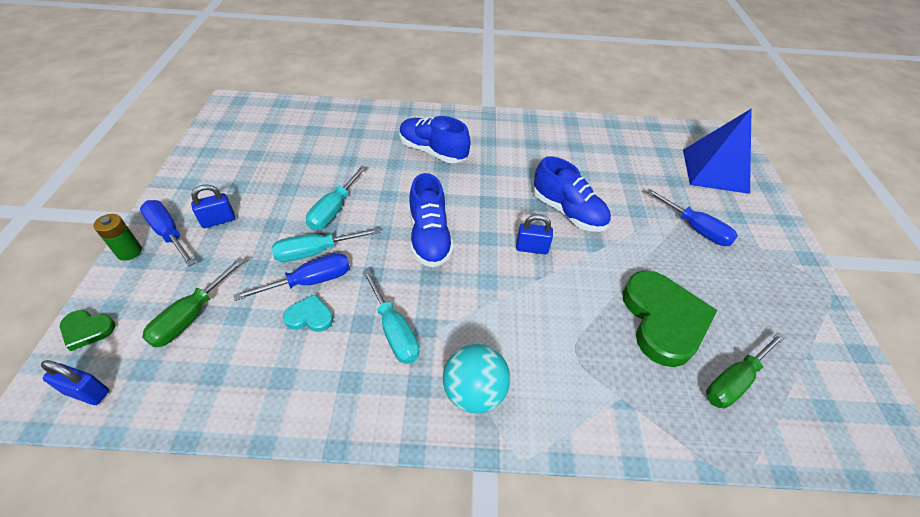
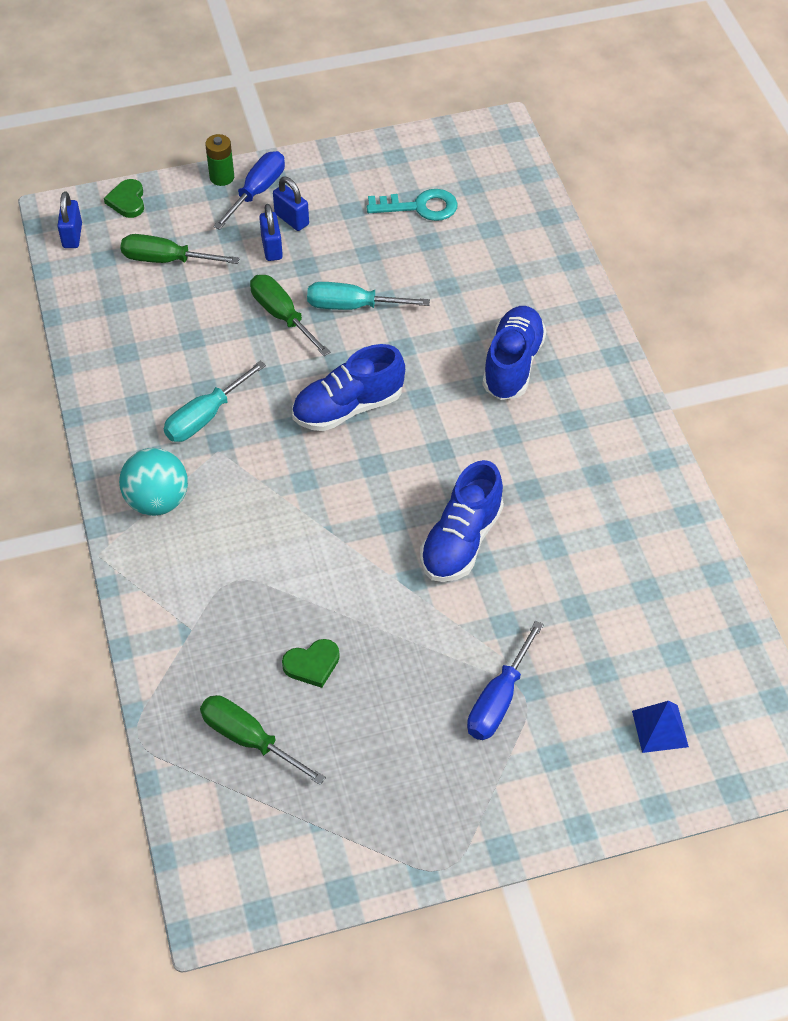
camera: 75 degrees right, 5 degrees up
(267, 153) = (420, 207): none -> turquoise key
(310, 281) = (240, 328): blue screwdriver -> none
(310, 316) = (198, 345): turquoise heart -> none
(315, 252) = (282, 316): turquoise screwdriver -> green screwdriver
(531, 248) = (374, 512): blue padlock -> blue padlock (272, 248)
(663, 320) = (312, 664): green heart -> green heart, size x0.45
(715, 170) = (660, 728): blue pyramid -> blue pyramid, size x0.48

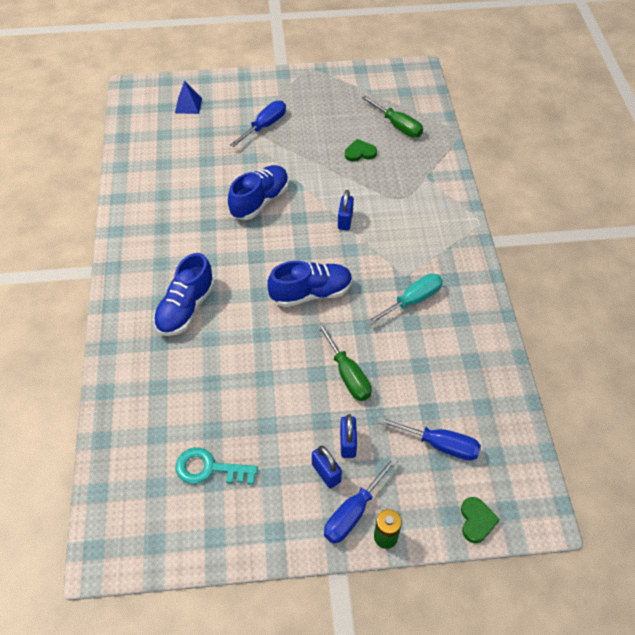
camera: 170 degrees left, 0 degrees up
(72, 236) = (525, 486): blue padlock -> blue padlock (345, 220)
(157, 501) = (446, 249): turquoise ball -> none
(166, 260) = (440, 445): green screwdriver -> blue screwdriver
(352, 306) = (291, 375): turquoise screwdriver -> none

